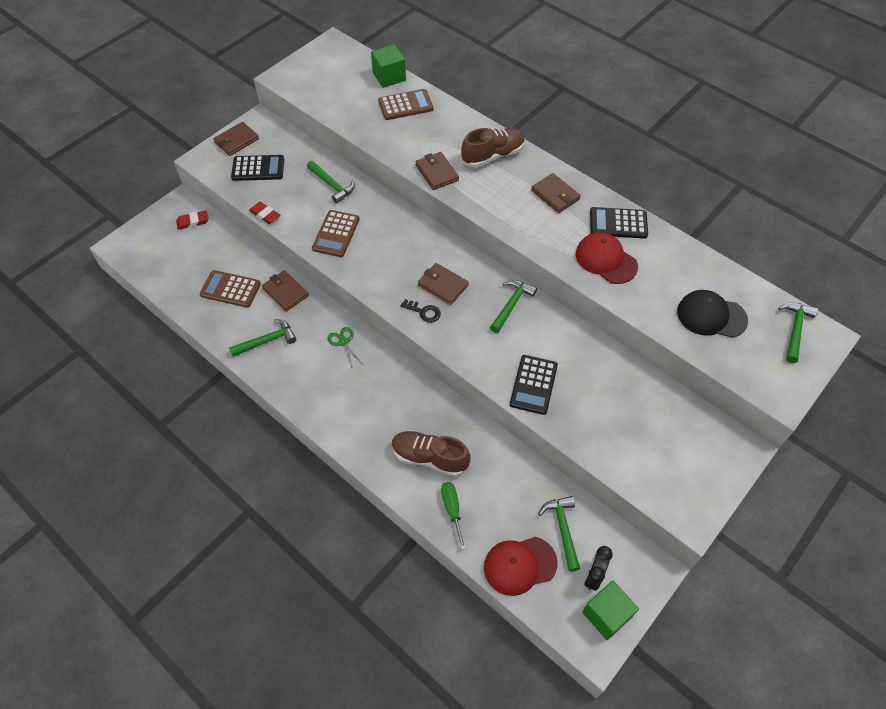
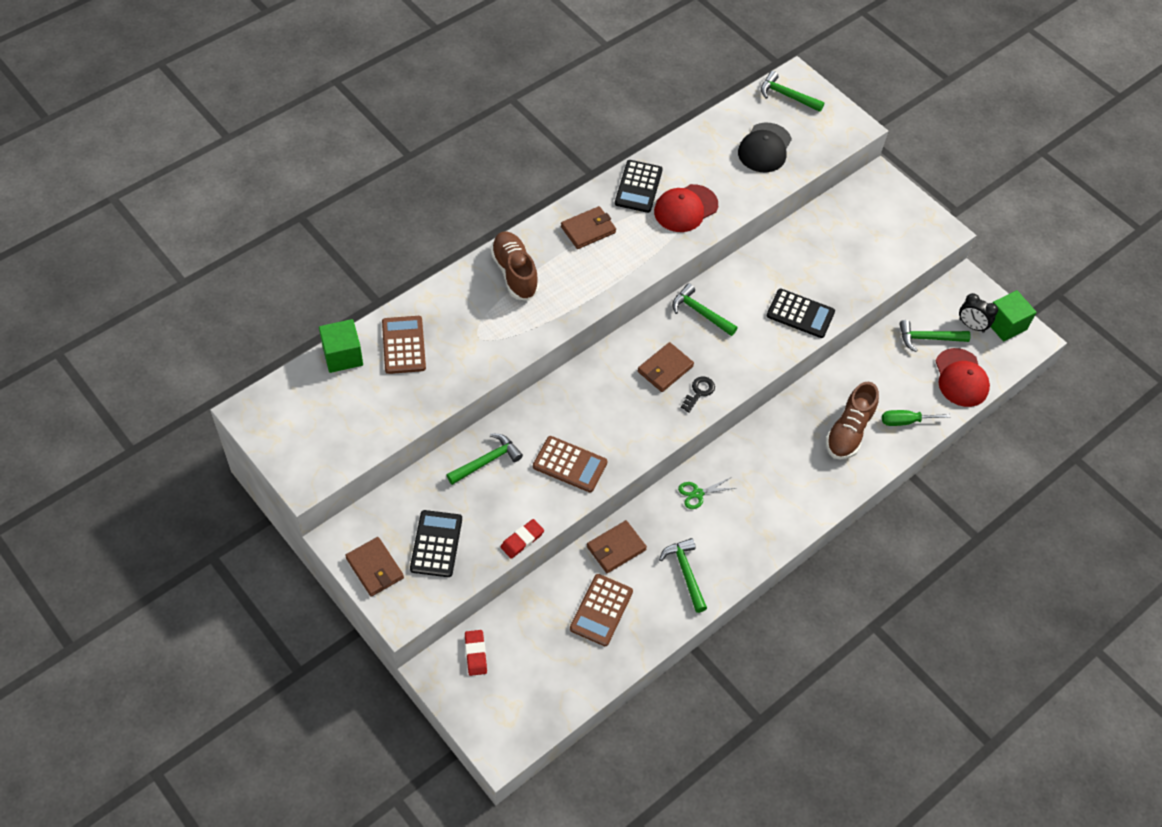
camera: 85 degrees left, 0 degrees up
(437, 173) = (530, 331): brown wallet -> none

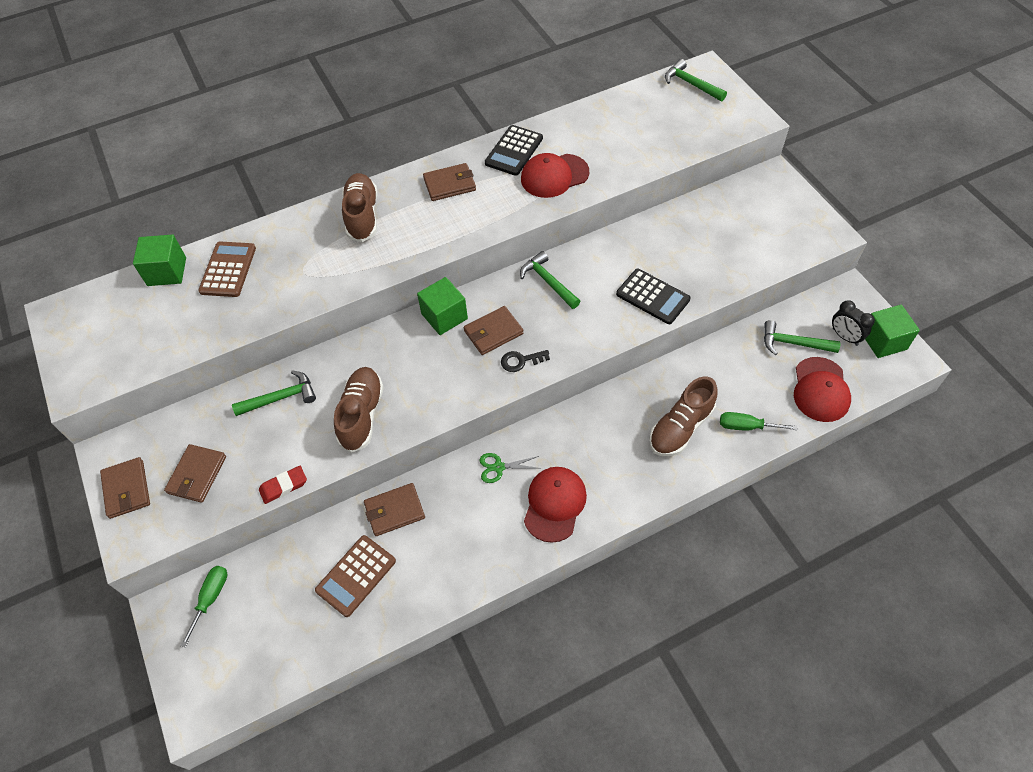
camera: 20 degrees right, 0 degrees up
(436, 544) = (197, 475): black calculator -> brown wallet
(475, 654) = (211, 598): red eraser -> green screwdriver
(570, 464) = (362, 415): brown calculator -> brown shoe
(614, 360) = (444, 316): none -> green cube
(685, 572) = (458, 551): green hammer -> none
(699, 392) = (521, 361): black key -> black key turned 150 degrees counterclockwise
(757, 518) = (554, 504): none -> red cap
(764, 148) = (654, 129): black cap -> none

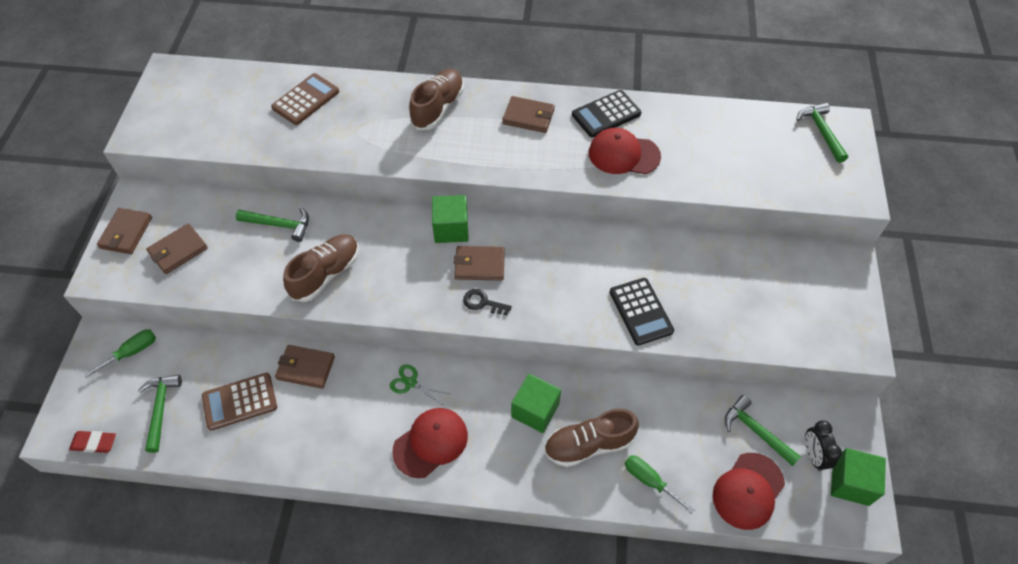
camera: 30 degrees right, 0 degrees up
(167, 271) = (263, 78): green cube -> green cube (535, 410)
(283, 486) = (228, 296): red eraser -> red eraser (94, 443)
(548, 281) = (559, 246): green hammer -> green hammer (161, 408)

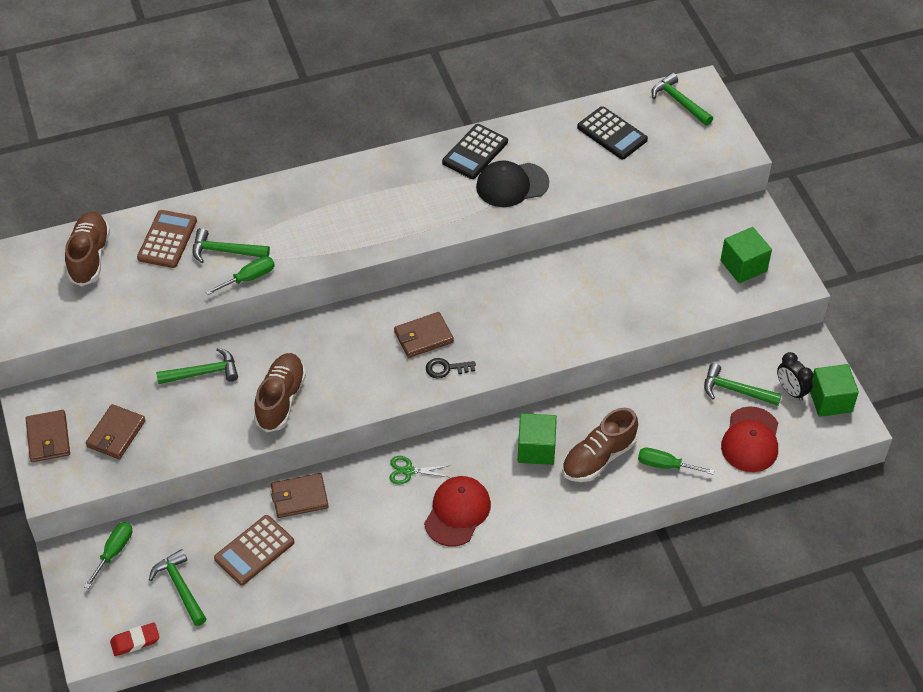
camera: 25 degrees left, 5 degrees down
(344, 125) = (225, 251): none -> green hammer
(349, 156) = (249, 278): none -> green screwdriver
(438, 108) = (308, 201): brown shoe -> brown shoe (89, 256)
(451, 229) = (376, 314): green cube -> green cube (743, 266)
(528, 117) = (402, 180): brown wallet -> none
(623, 154) = (512, 185): red cap -> black cap
(640, 311) = (592, 323): black calculator -> black calculator (612, 134)

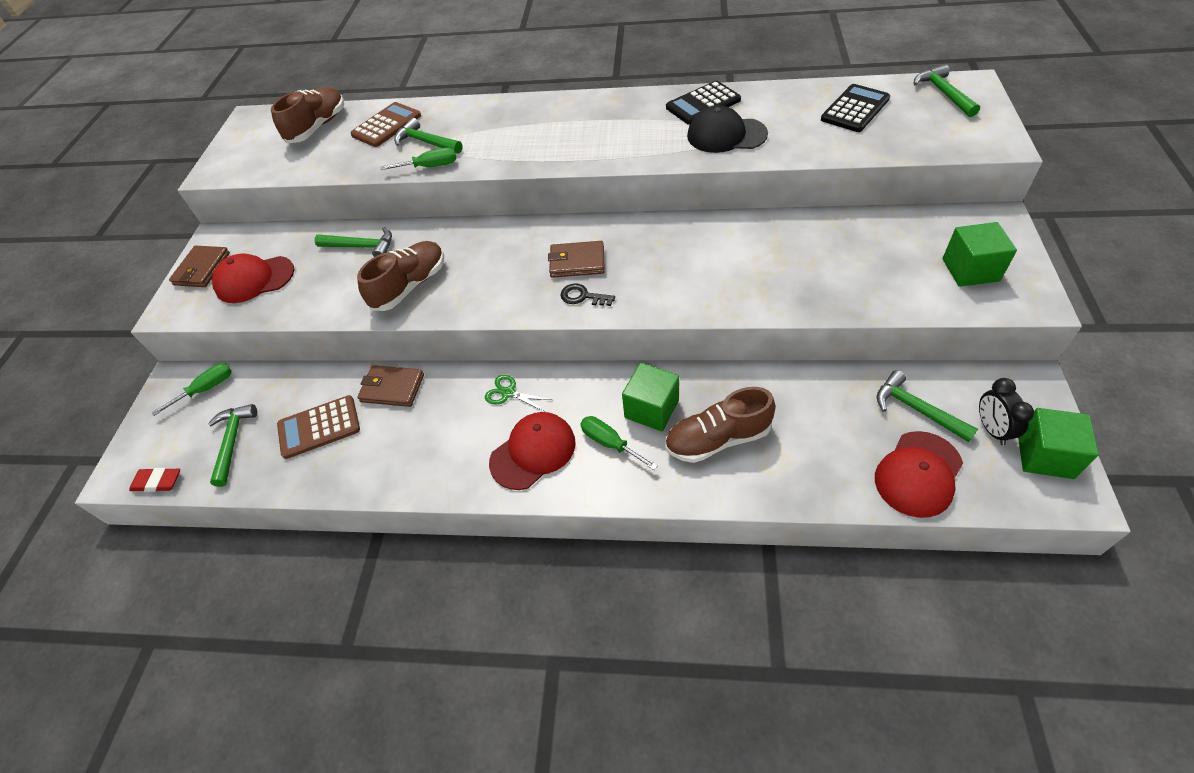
camera: 30 degrees right, 0 degrees up
(116, 434) = (254, 279): brown wallet -> red cap
(612, 134) = (855, 109): black calculator -> black calculator turned 120 degrees counterclockwise
(665, 465) = (795, 472): green screwdriver -> green screwdriver (610, 443)

